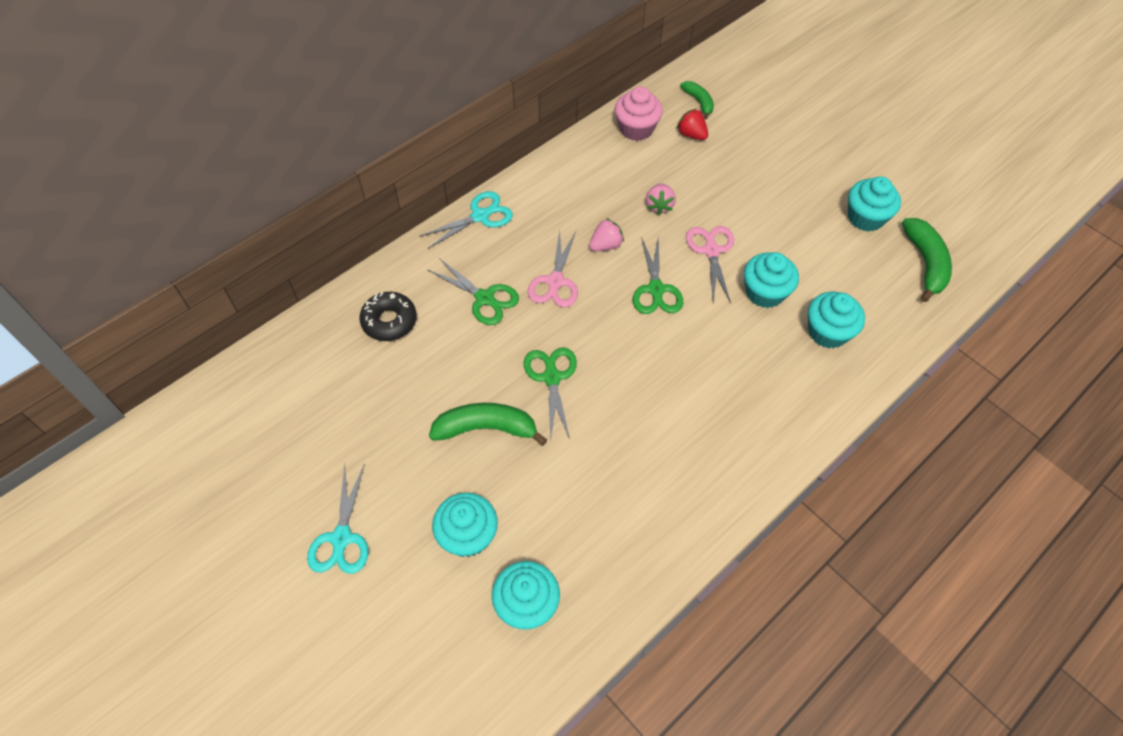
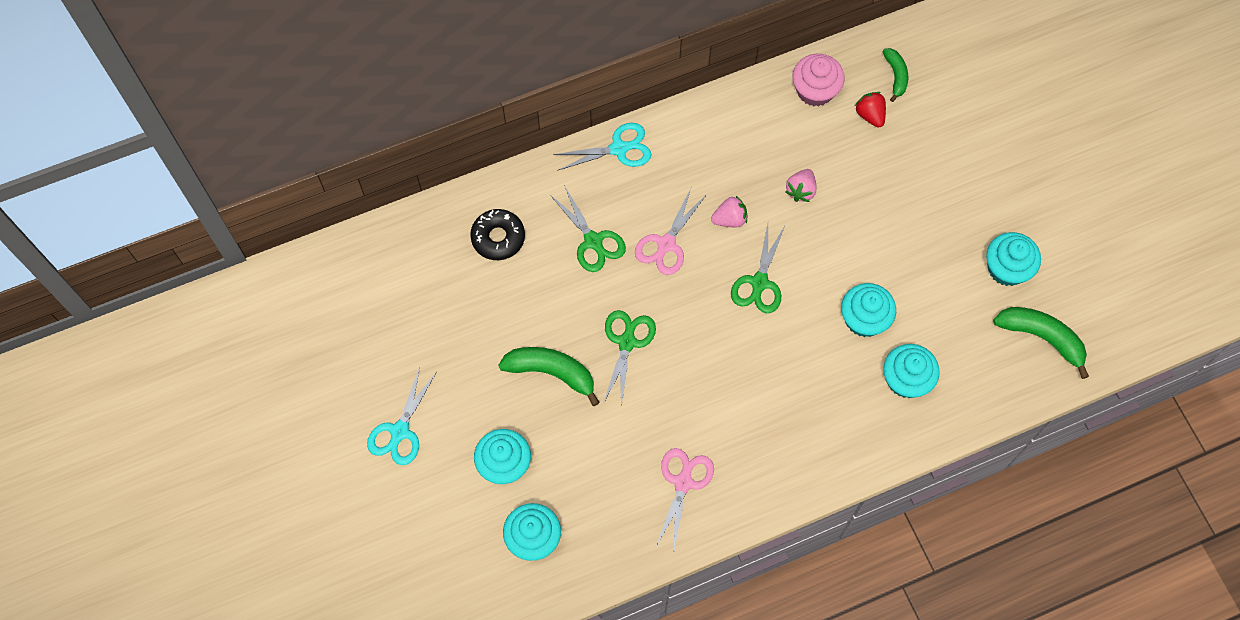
camera: 20 degrees right, 10 degrees up
(711, 251) = (831, 258): pink scissors -> pink scissors (683, 482)
(925, 263) = (1041, 337): green banana -> green banana turned 75 degrees counterclockwise

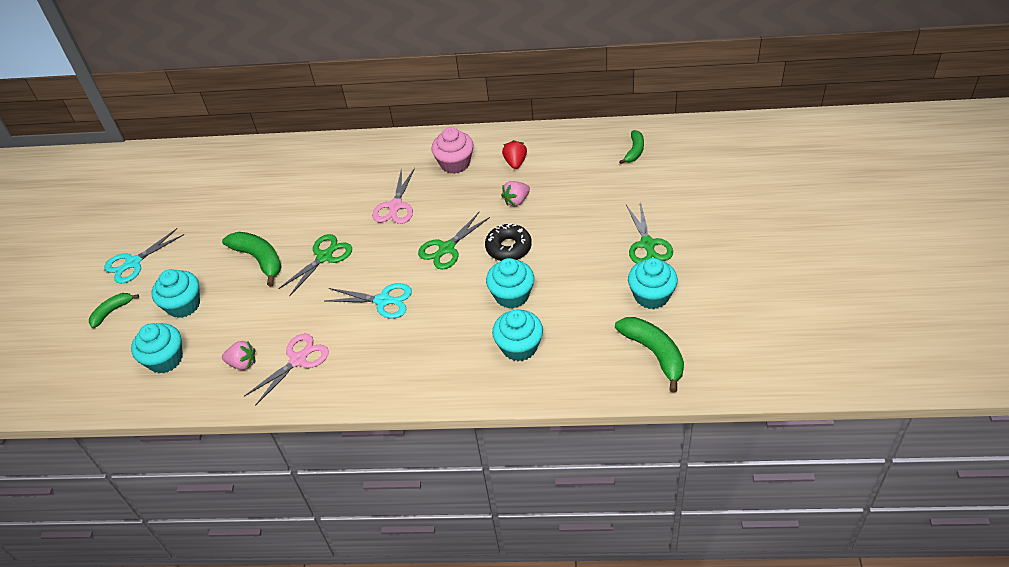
camera: 30 degrees right, 20 degrees down
(424, 504) = (112, 312): none -> green banana
(498, 238) = (285, 171): black donut -> black donut (508, 248)
(593, 241) = (346, 190): green scissors -> green scissors (647, 244)
(619, 149) = (403, 143): turquoise scissors -> turquoise scissors (383, 301)
(666, 244) = (395, 206): pink scissors -> pink scissors turned 45 degrees counterclockwise
(729, 219) = (452, 204): pink strawberry -> pink strawberry (243, 363)
(815, 90) = (566, 145): pink cupcake -> pink cupcake (455, 163)
(870, 115) = (599, 169): red strawberry -> red strawberry (515, 162)

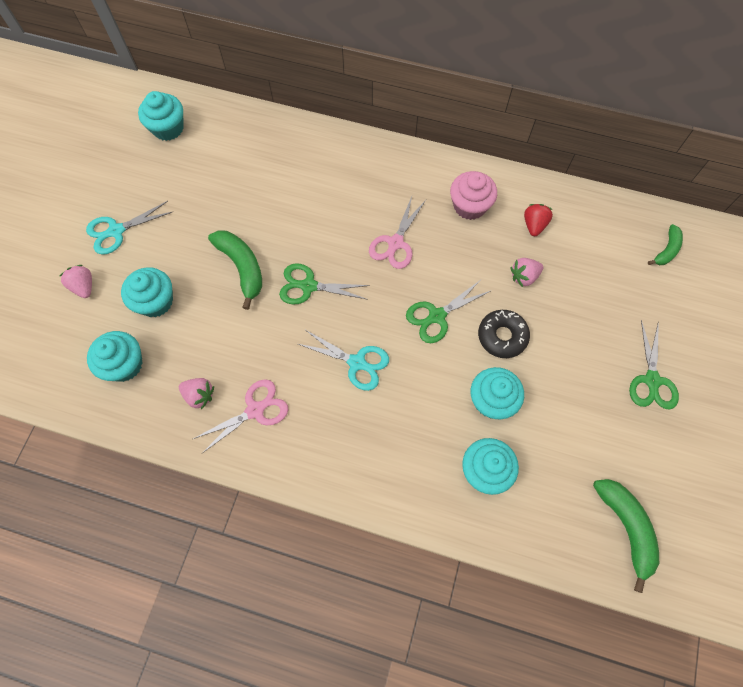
camera: 10 degrees right, 20 degrees up
(112, 312) = (84, 286): green banana -> pink strawberry
(324, 257) = (309, 286): green scissors -> green scissors turned 135 degrees counterclockwise
(651, 296) = (640, 450): turquoise cupcake -> turquoise cupcake (168, 128)

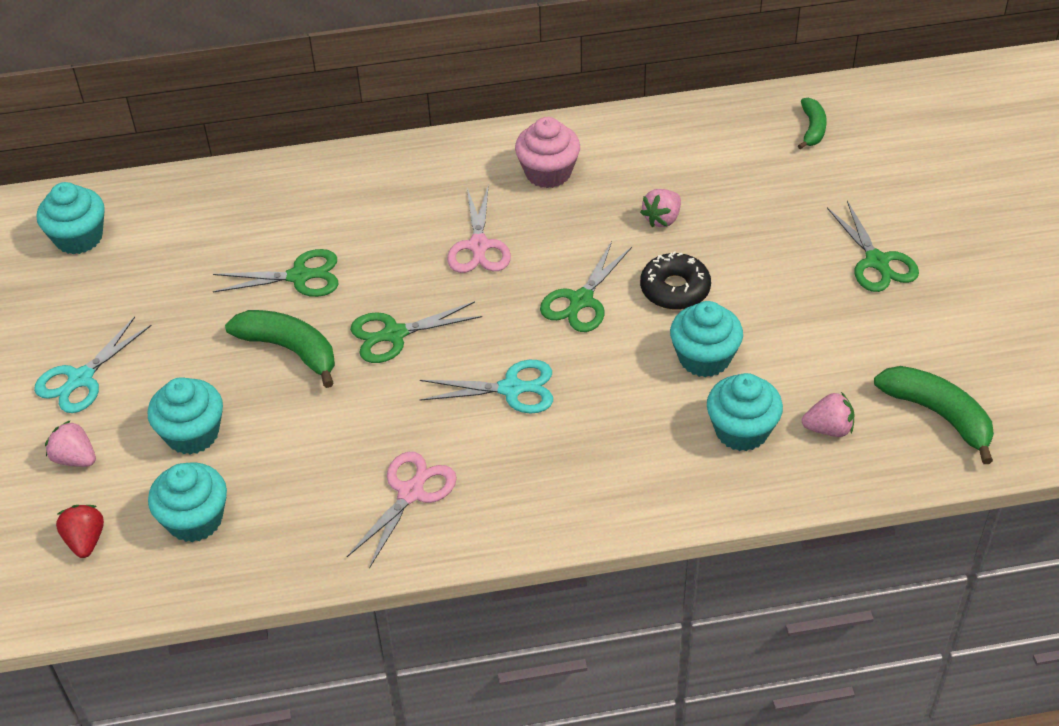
camera: 25 degrees left, 20 degrees down
(199, 395) = (324, 509): pink strawberry -> pink strawberry (828, 428)
(276, 215) = (299, 276): none -> green scissors
(534, 225) = (640, 162): red strawberry -> red strawberry (85, 540)

